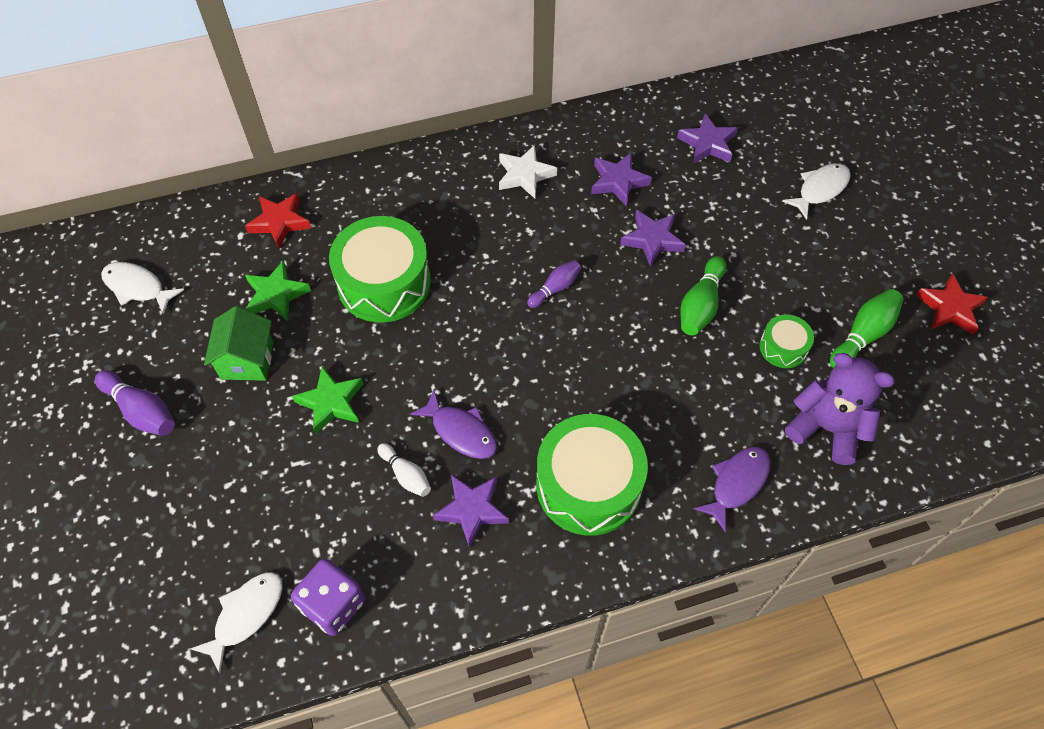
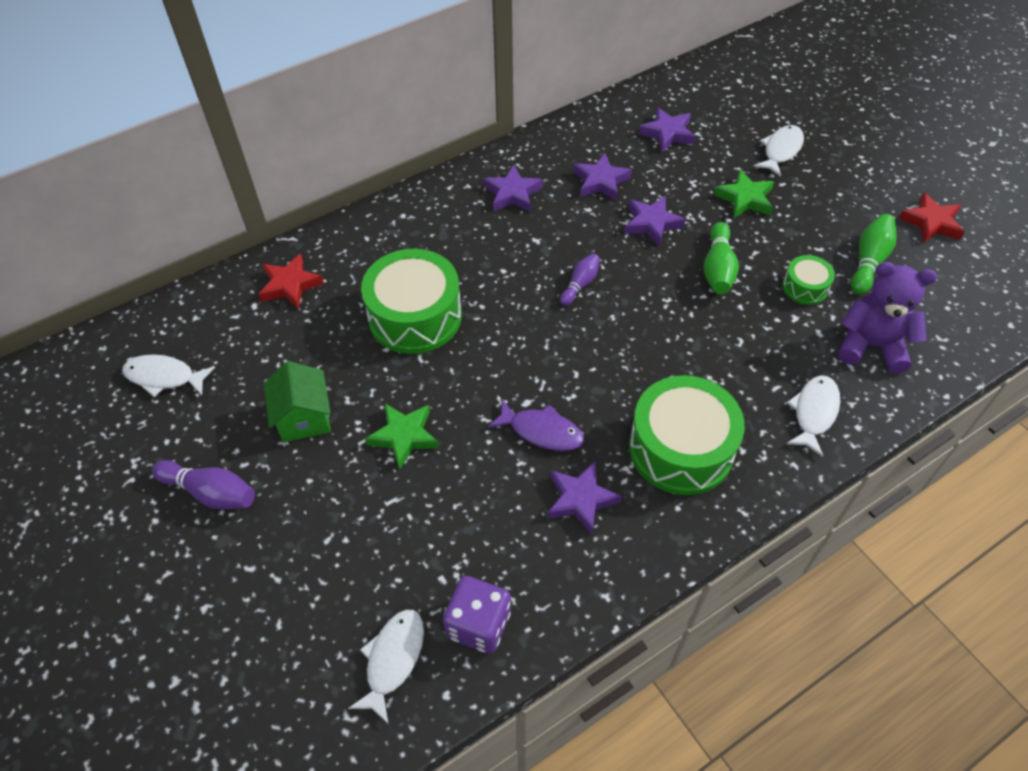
camera: 15 degrees left, 5 degrees down
(276, 295) = (311, 351): green star -> green star (745, 199)
(406, 475) = (504, 484): white bowling pin -> none
(524, 175) = (512, 193): white star -> purple star
(737, 483) = (814, 412): purple fish -> white fish

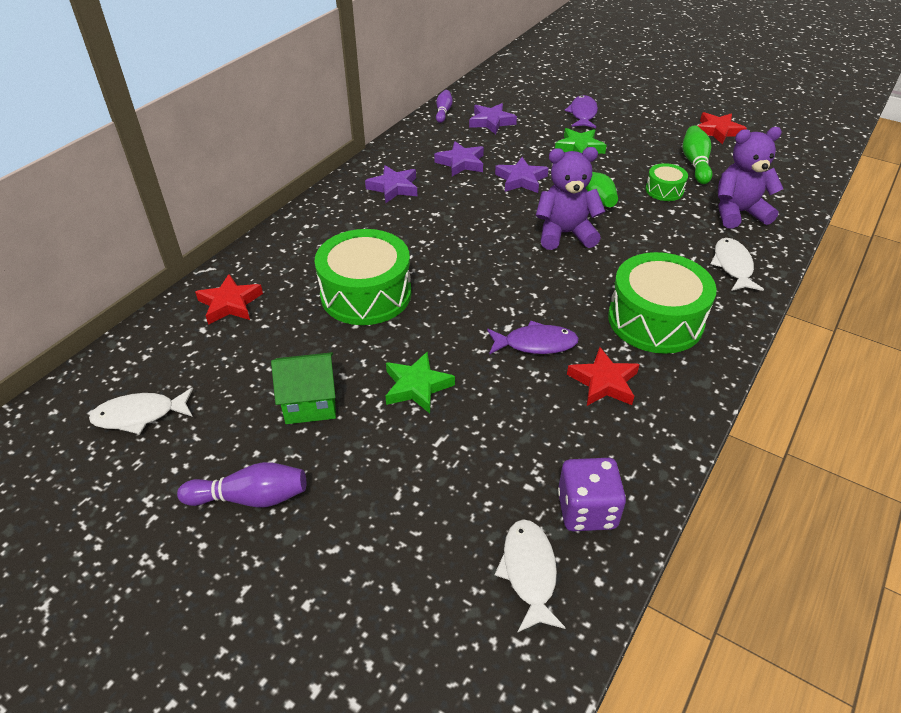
camera: 25 degrees left, 10 degrees down
(304, 418) = (310, 403): green house -> green house turned 60 degrees counterclockwise
(580, 284) = (493, 233): purple bowling pin -> purple bowling pin (443, 112)
(580, 499) = (603, 382): purple star -> red star
(654, 309) = (565, 234): none -> purple teddy bear
(781, 150) = (582, 114): white fish -> purple fish

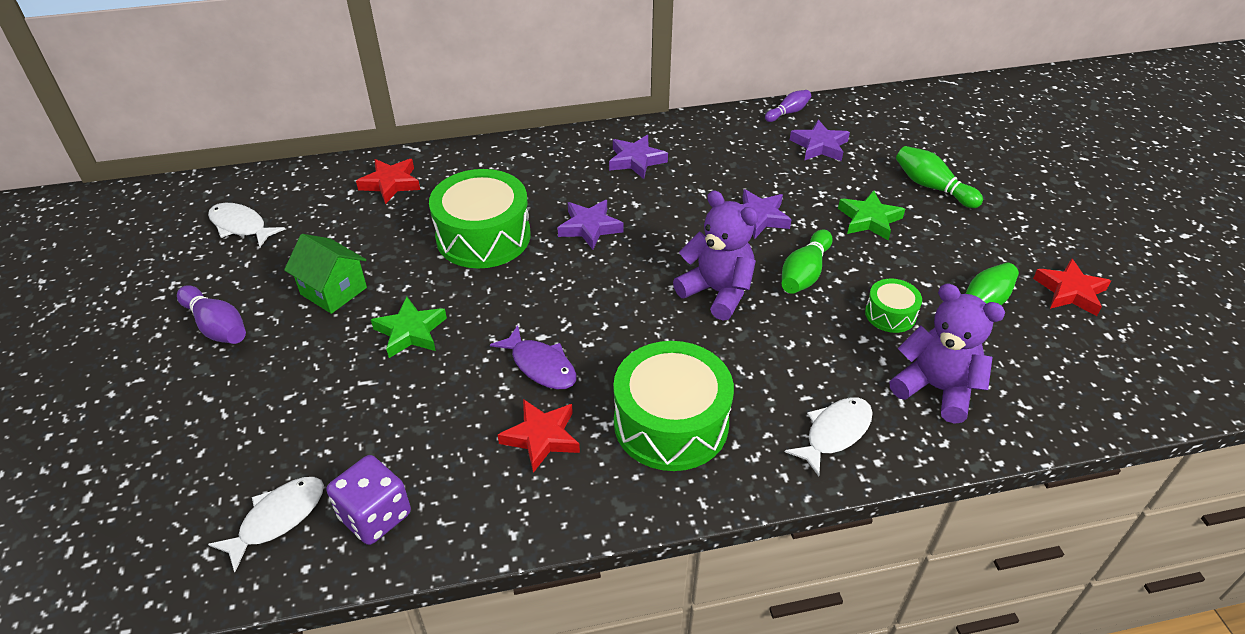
camera: 45 degrees right, 0 degrees up
(461, 163) = (728, 170): purple star -> purple star (589, 227)
(582, 114) = (932, 187): purple fish -> green bowling pin

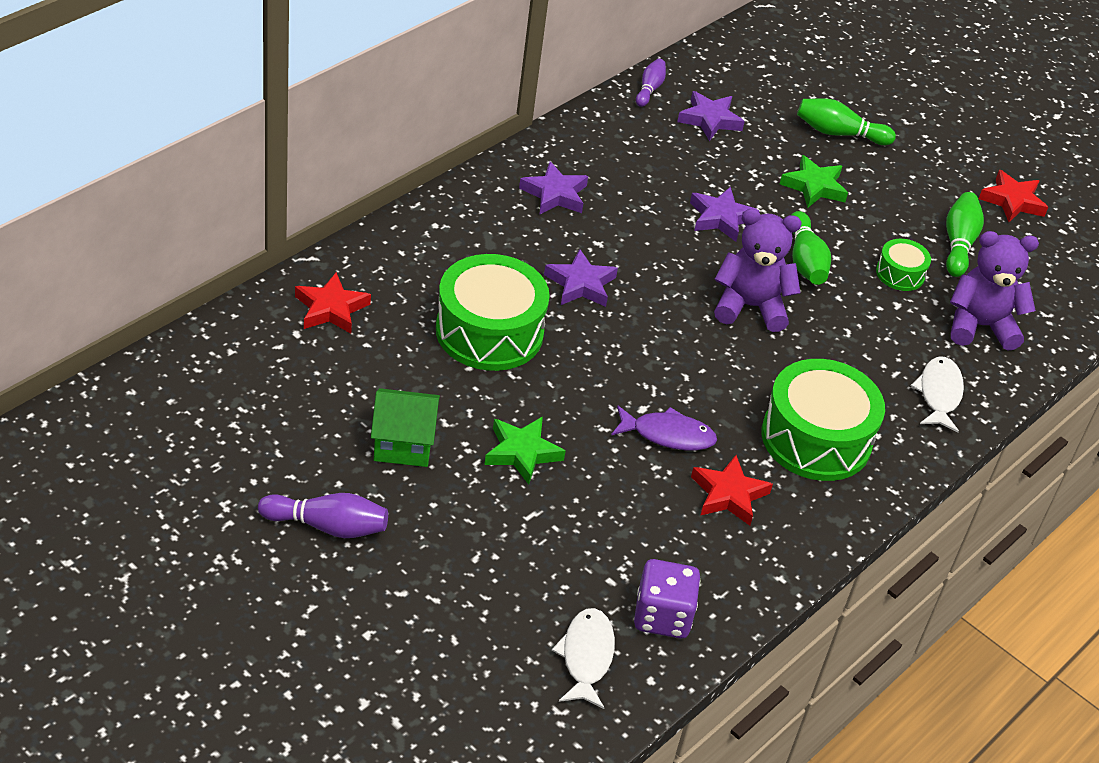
camera: 40 degrees left, 0 degrees up
(241, 226) = (221, 416): white fish -> none

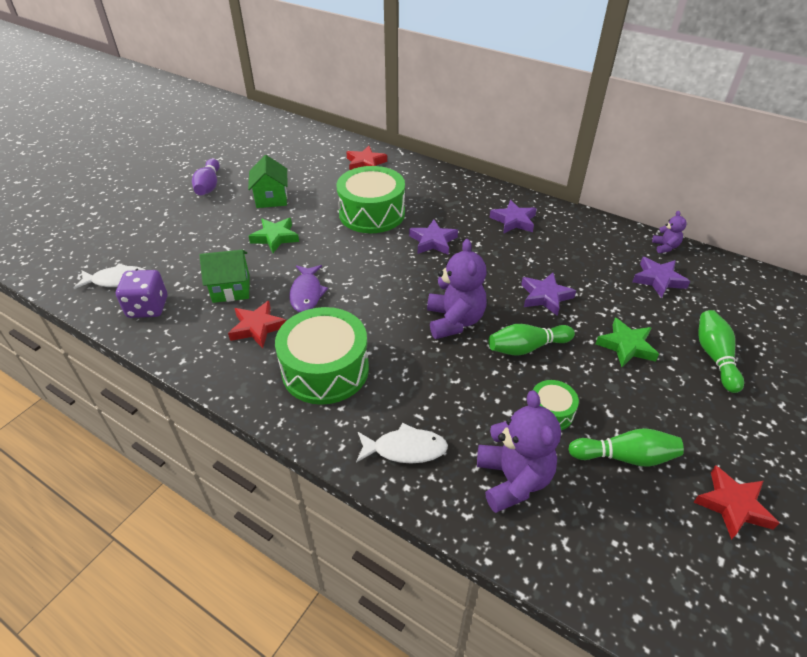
camera: 85 degrees right, 0 degrees up
(639, 516) = (231, 289): none -> green house
(649, 89) = (665, 247): purple bowling pin -> purple teddy bear

